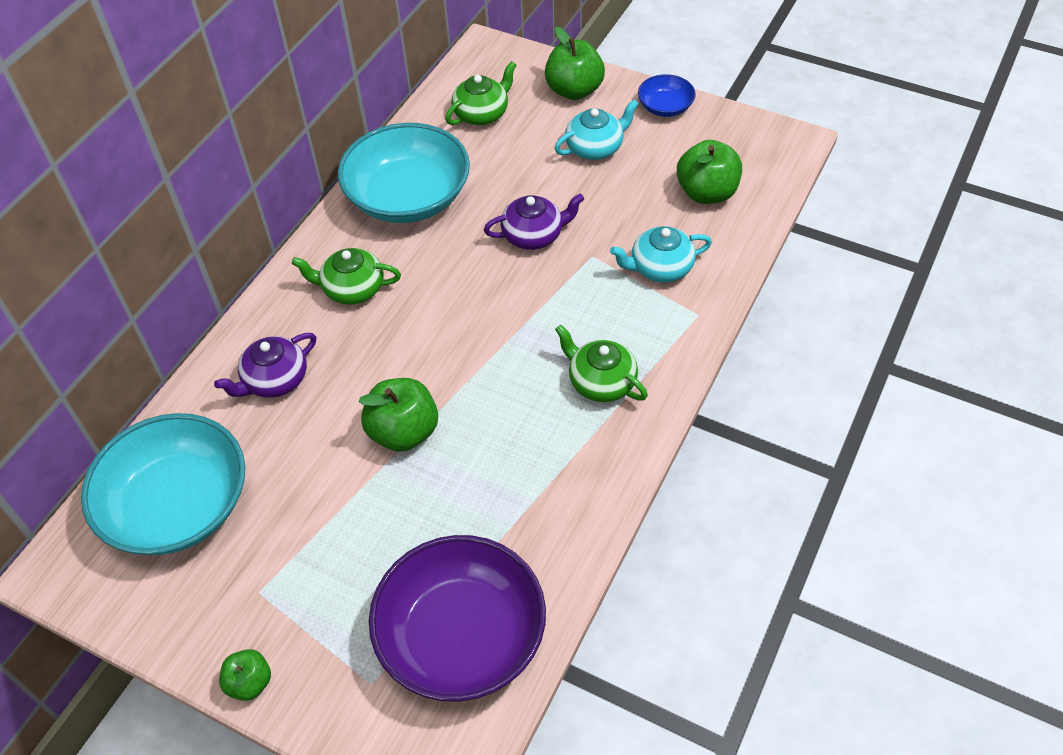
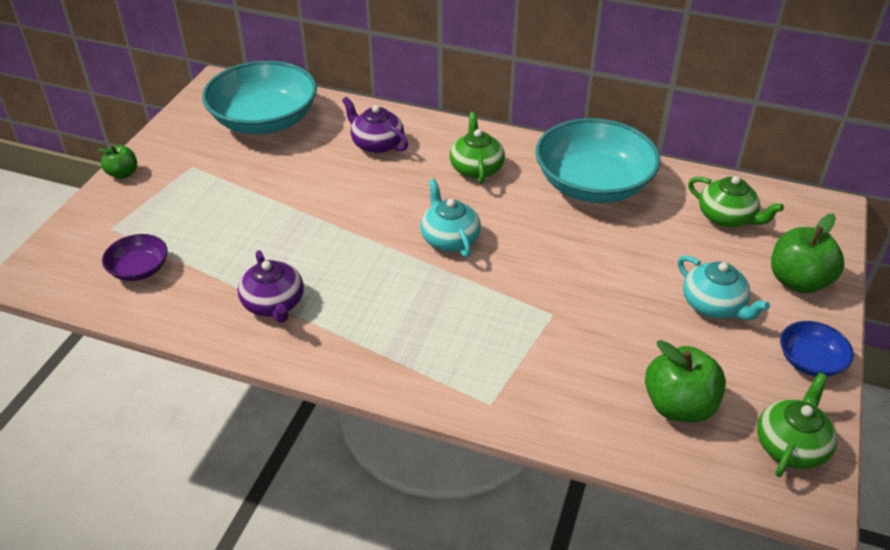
camera: 80 degrees right, 10 degrees down
(403, 432) = (329, 215): green apple -> none
(461, 636) = (139, 269): purple bowl -> purple bowl, size x0.47
(534, 235) = (569, 270): purple teapot -> purple teapot (274, 304)
(601, 382) = (392, 332): green teapot -> green teapot (791, 445)
(660, 267) = (550, 369): turquoise teapot -> turquoise teapot (449, 238)

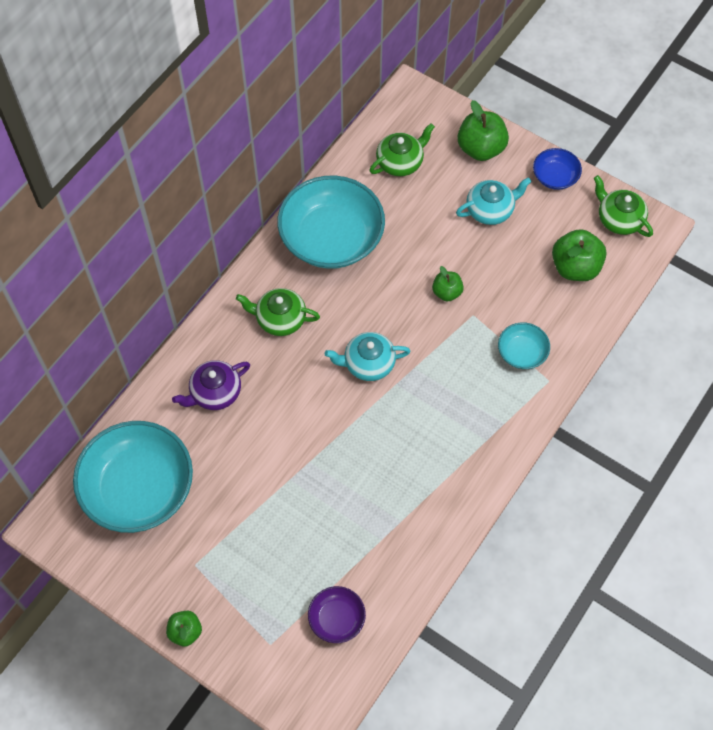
camera: 75 degrees left, 20 degrees up
(274, 304) = (410, 511): purple teapot -> none
(520, 369) = (522, 352): none -> turquoise bowl
(572, 285) = (447, 292): none -> green apple

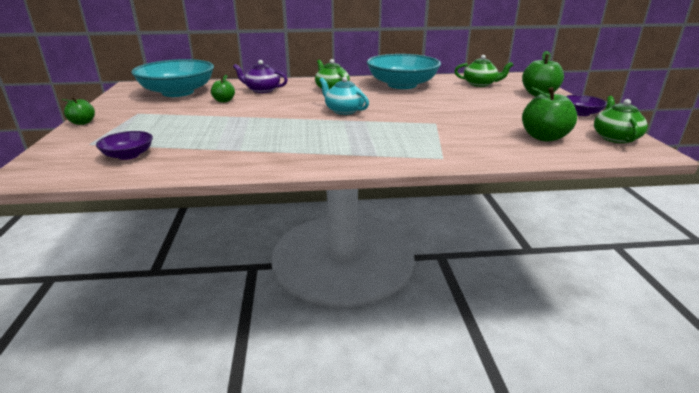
camera: 50 degrees right, 35 degrees down
(447, 292) = (433, 113): green apple -> green apple (224, 101)
(490, 210) = (512, 106): turquoise teapot -> none
(522, 352) = (443, 143): turquoise bowl -> none
(555, 176) = (581, 113): blue bowl -> purple bowl

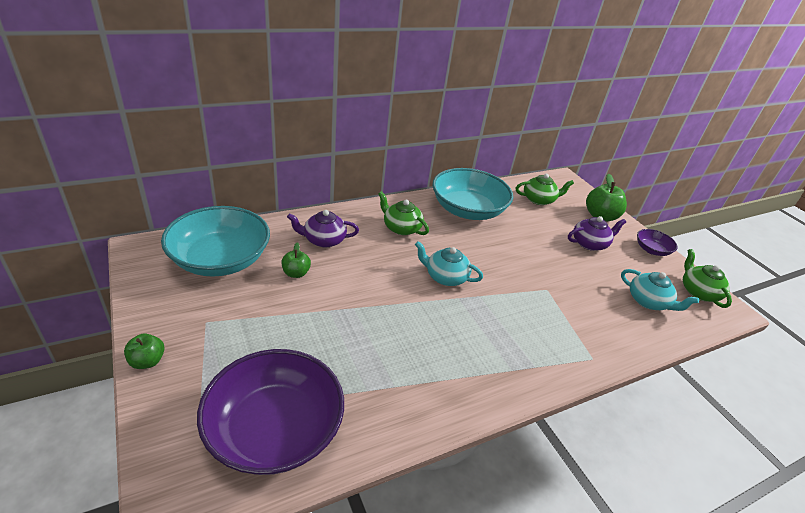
camera: 25 degrees left, 10 degrees up
(128, 155) = (275, 429): purple bowl -> purple bowl, size x2.13
(510, 106) = (589, 243): none -> purple teapot
(544, 137) = (648, 301): green apple -> turquoise teapot

